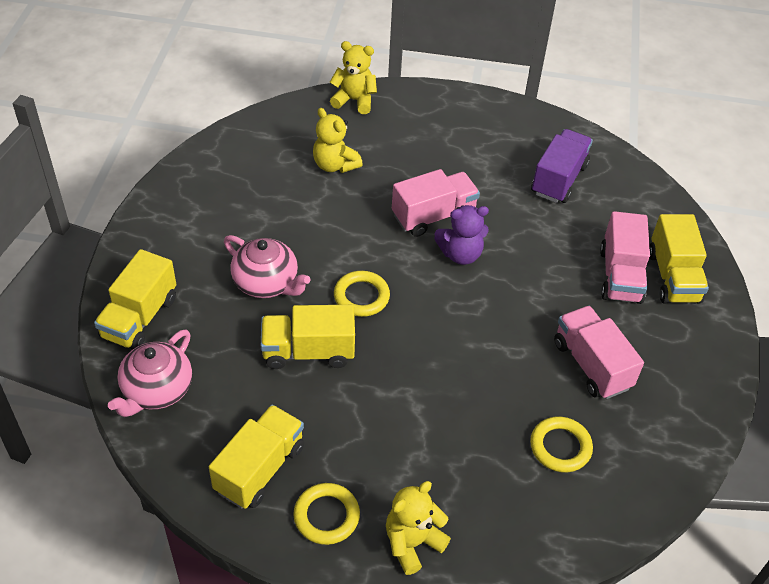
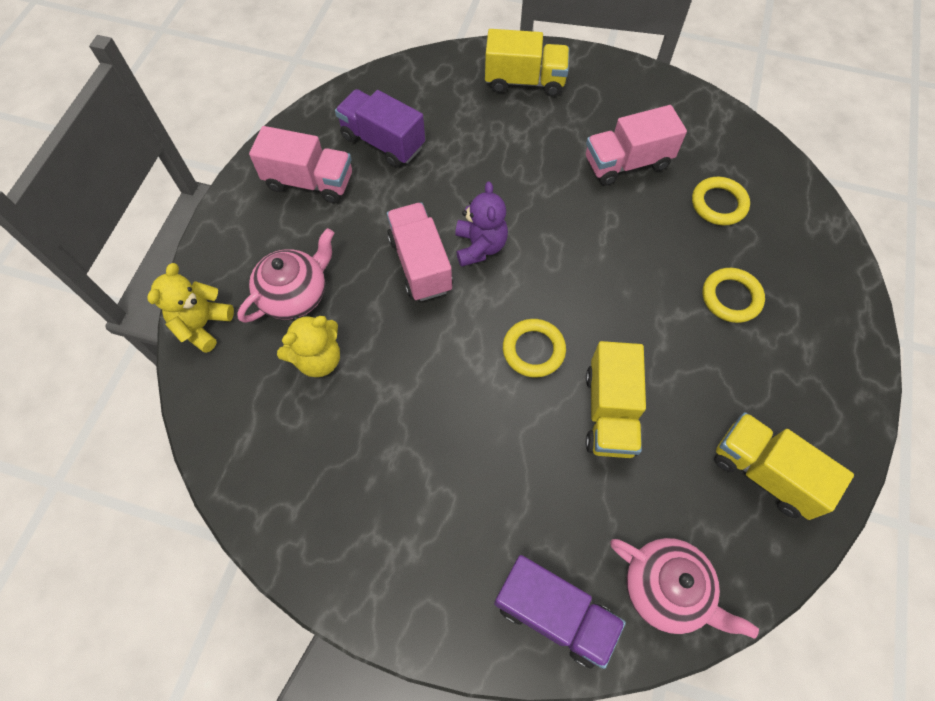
camera: 80 degrees left, 15 degrees up
(140, 318) = (554, 613): yellow truck -> purple truck
(267, 283) = (506, 452): pink teapot -> pink teapot (295, 294)
(326, 516) = (812, 410): yellow ring -> yellow ring (731, 297)
(412, 543) = (831, 337): yellow teddy bear -> none
(620, 275) = (520, 119): pink truck -> pink truck (309, 181)

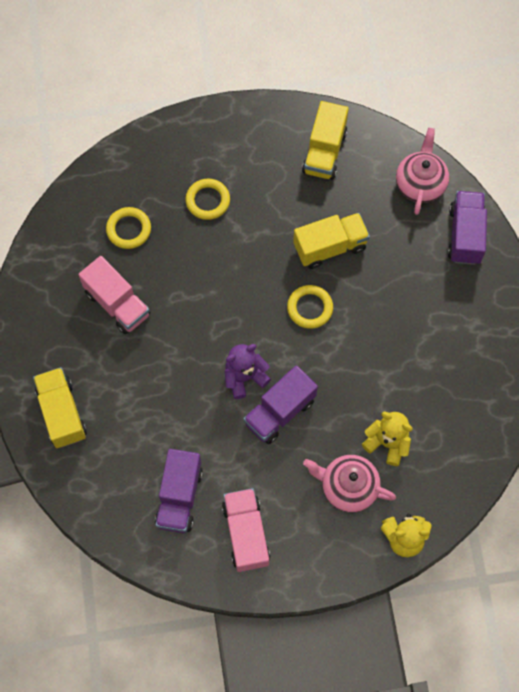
camera: 115 degrees left, 5 degrees up
(420, 264) = (280, 412): pink truck -> purple truck

